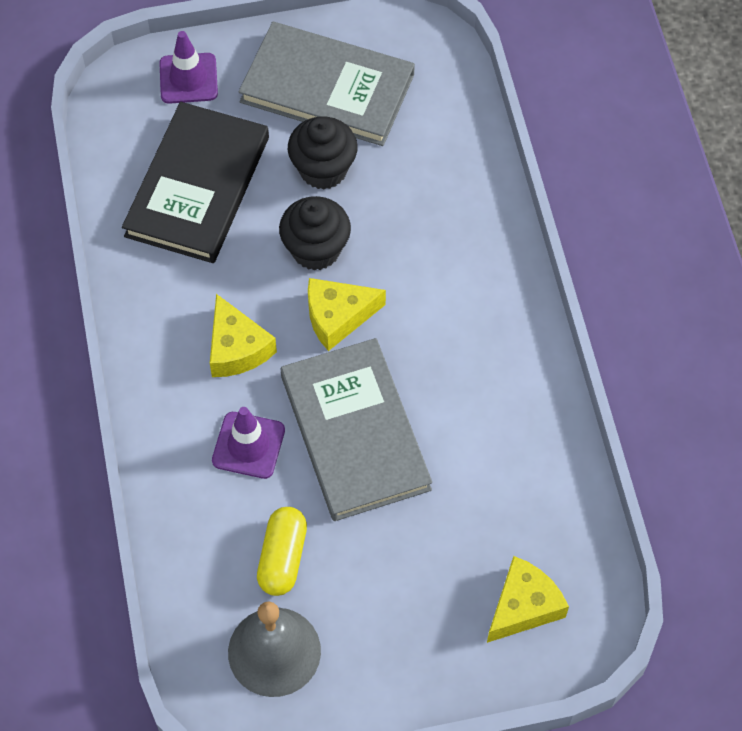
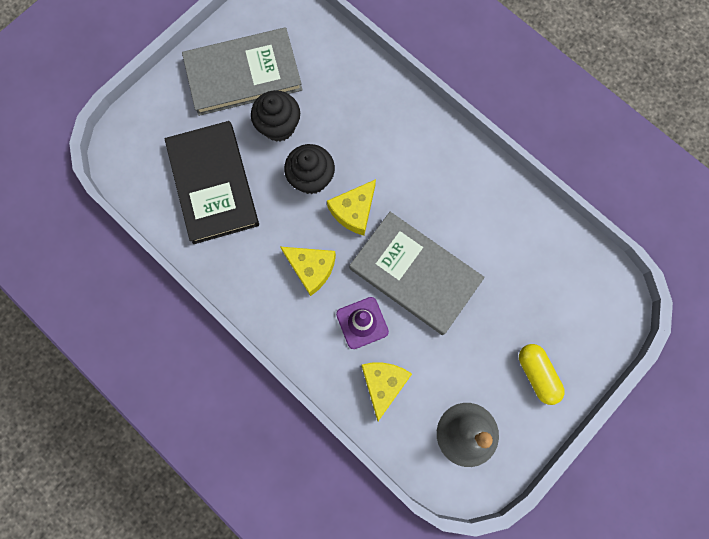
camera: 35 degrees left, 15 degrees up
(188, 78) = (156, 119): purple traffic cone -> none
(282, 558) = (431, 376): yellow capsule -> yellow capsule (537, 374)
(523, 606) = (578, 312): yellow cheese -> yellow cheese (383, 384)

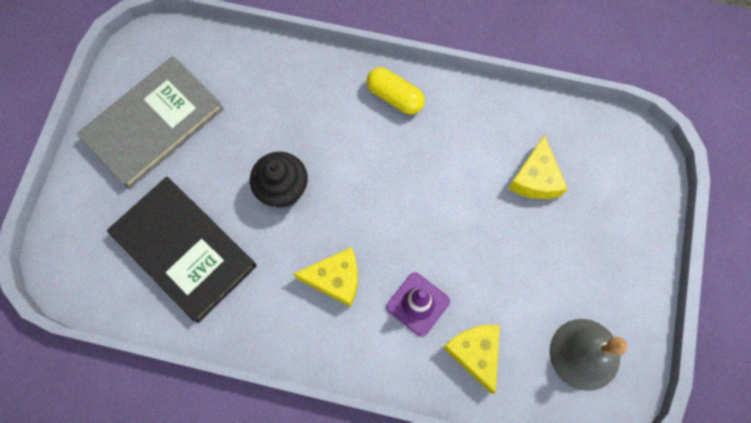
camera: 30 degrees left, 5 degrees down
(279, 126) = (220, 156): black cupcake -> none
(354, 211) = (345, 198): yellow cheese -> yellow cheese (535, 178)
(415, 274) = (440, 227): grey book -> none
(537, 374) = (612, 257): yellow capsule -> yellow capsule (395, 97)

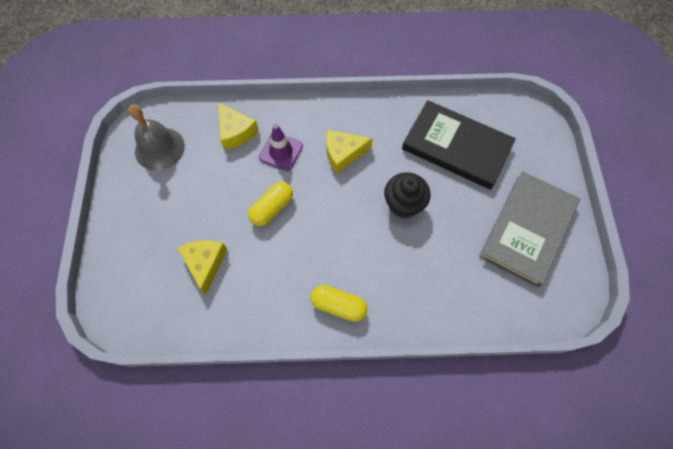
camera: 165 degrees right, 5 degrees down
(445, 226) = (272, 208): none -> yellow capsule

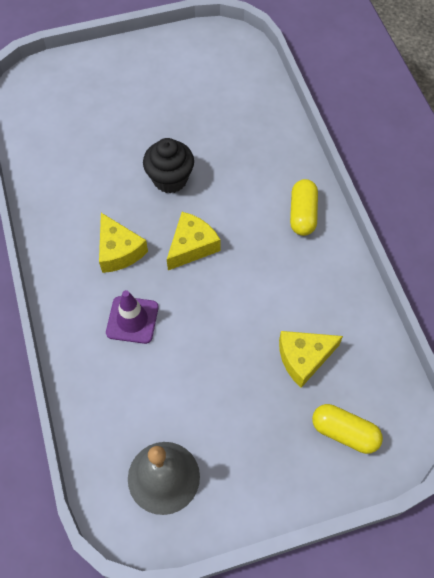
camera: 105 degrees left, 5 degrees down
(235, 132) = (114, 384): yellow cheese -> yellow cheese (192, 246)
(272, 208) = (212, 307): yellow capsule -> yellow capsule (344, 432)
(456, 147) = (84, 143): black book -> none
(527, 229) = (169, 75): grey book -> none

